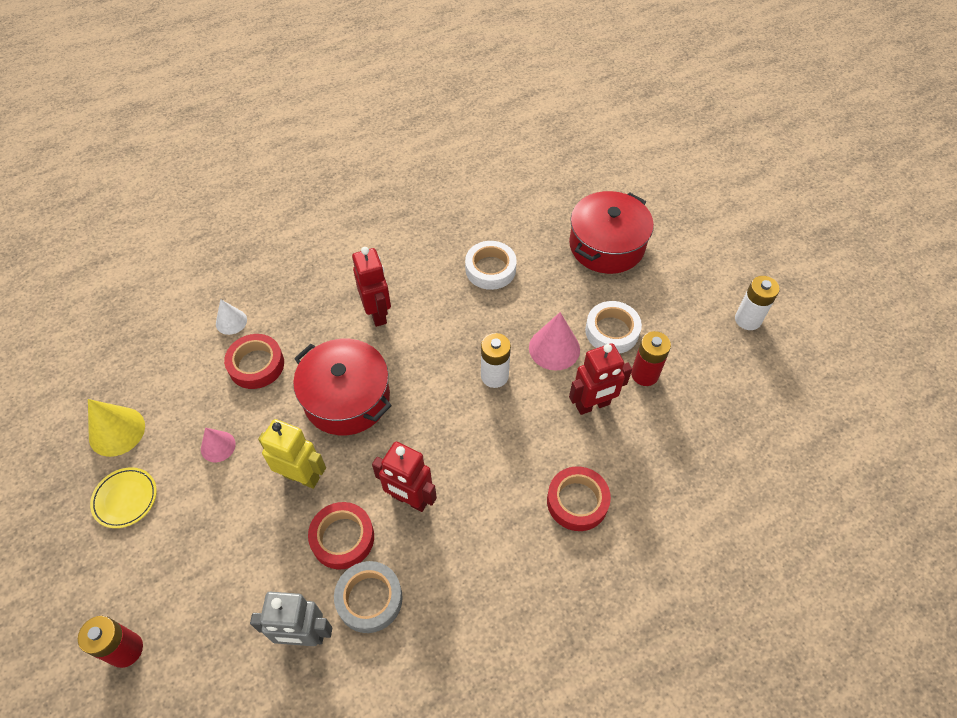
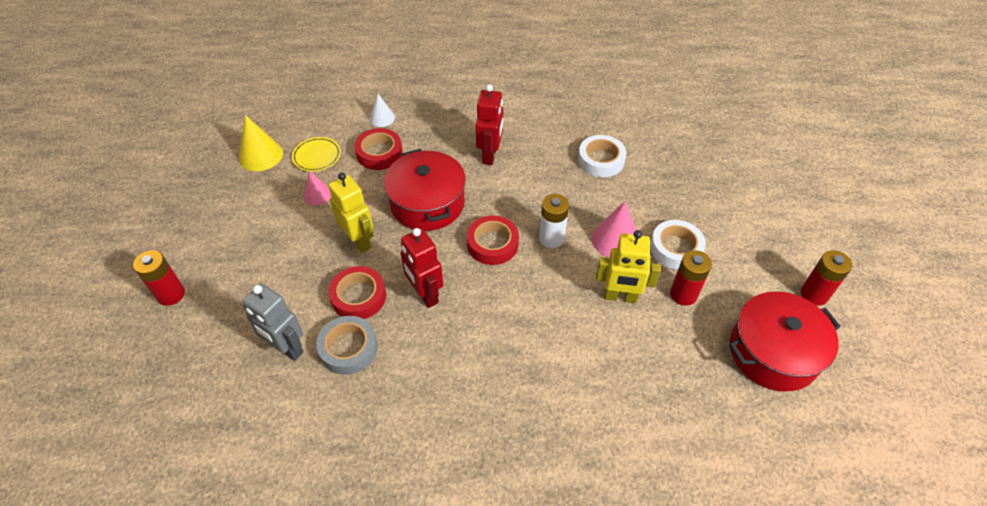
camera: 30 degrees right, 5 degrees down
(125, 499) = (236, 200): yellow plate -> yellow plate (317, 156)
(577, 501) = (557, 363): red tape -> red tape (492, 244)
(593, 405) = (620, 297): red robot -> yellow robot
(606, 245) = (715, 182): red pot -> red pot (773, 352)
(748, 319) = (814, 294): white battery -> red battery

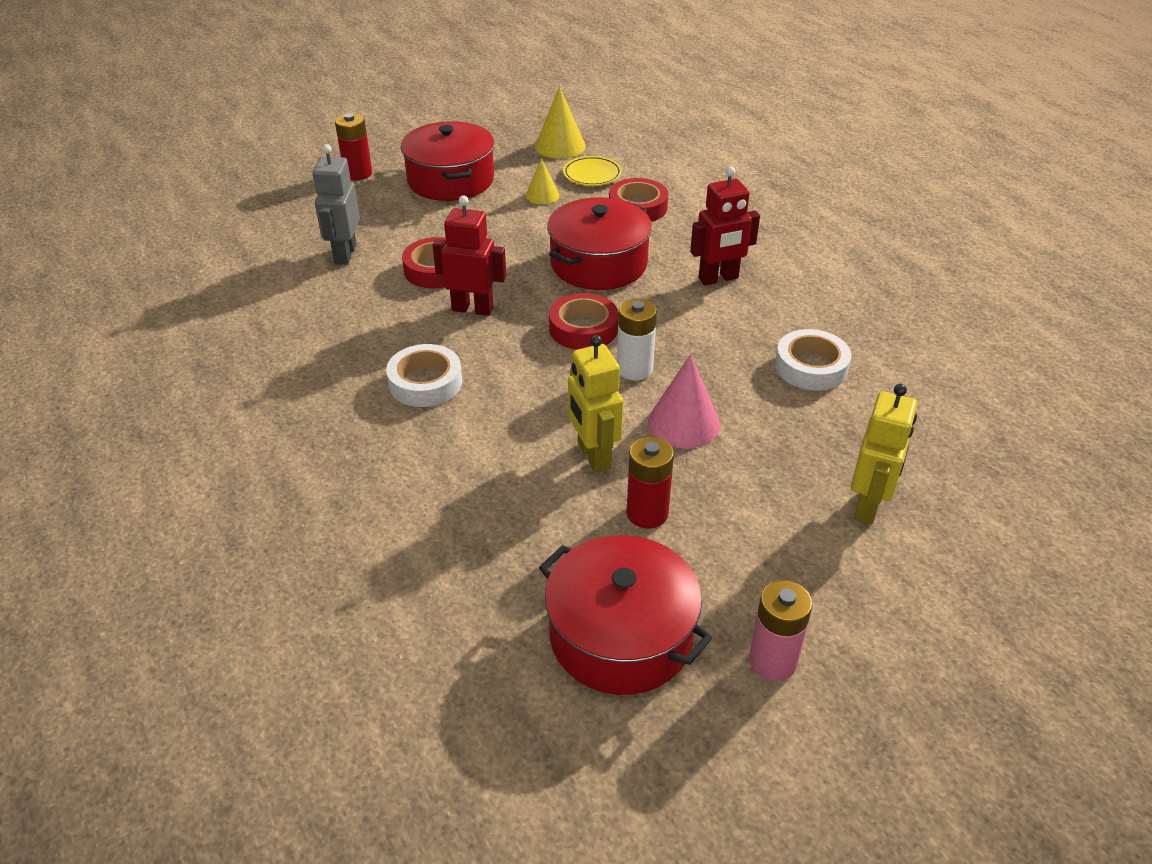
camera: 60 degrees right, 10 degrees down
(243, 238) = (451, 180): none -> red pot
(317, 194) = (542, 195): pink cone -> yellow cone
(348, 348) = (370, 288): grey tape -> none
(359, 241) = (506, 242): yellow robot -> yellow robot (868, 506)
(382, 118) = (691, 189): white cone -> none
(425, 294) = (473, 309): red robot -> red robot turned 75 degrees clockwise
(675, 248) = (721, 483): white tape -> white tape (425, 382)
(814, 294) = (772, 661): red battery -> pink battery

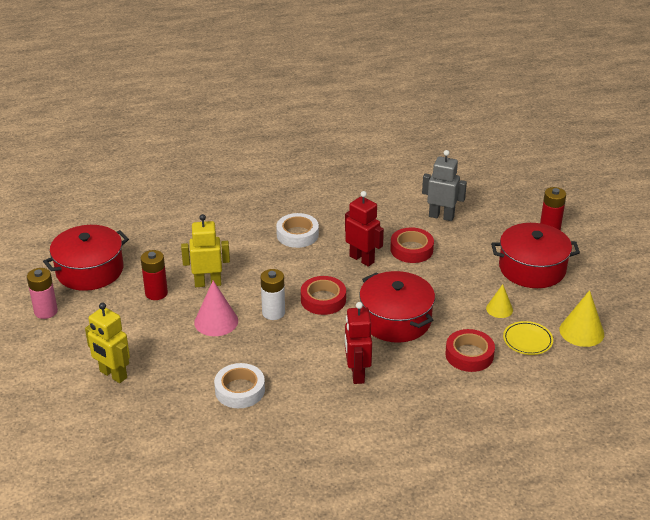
camera: 105 degrees right, 5 degrees down
(473, 309) = (362, 259): red robot -> red robot turned 75 degrees counterclockwise

